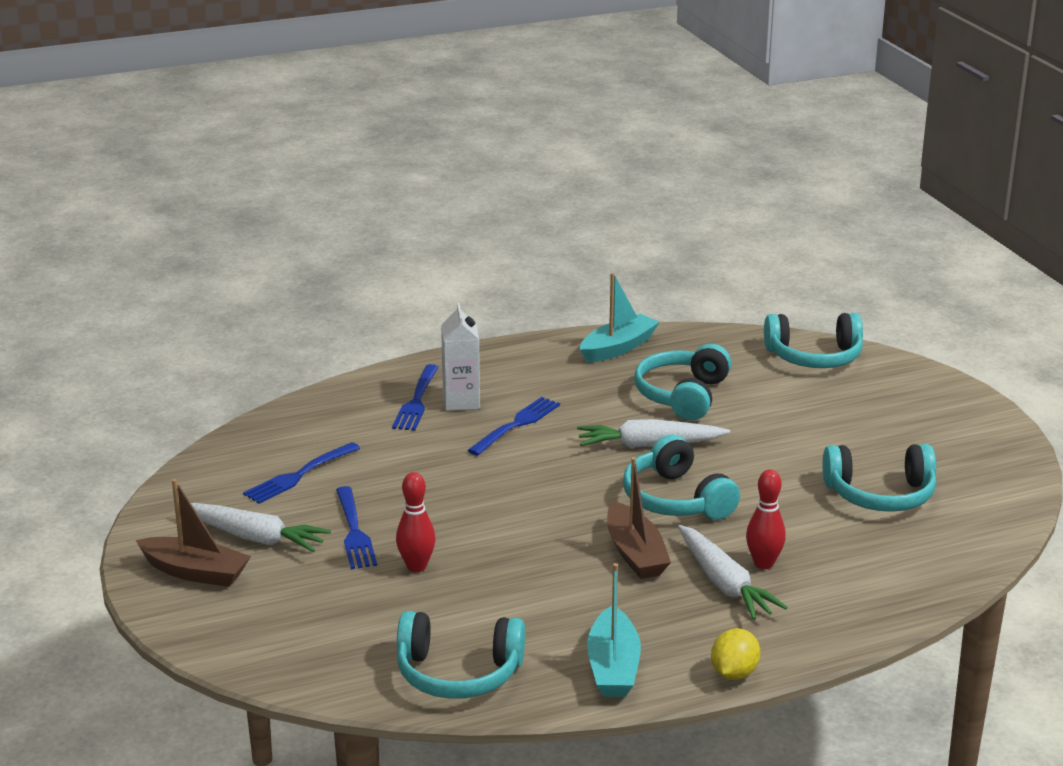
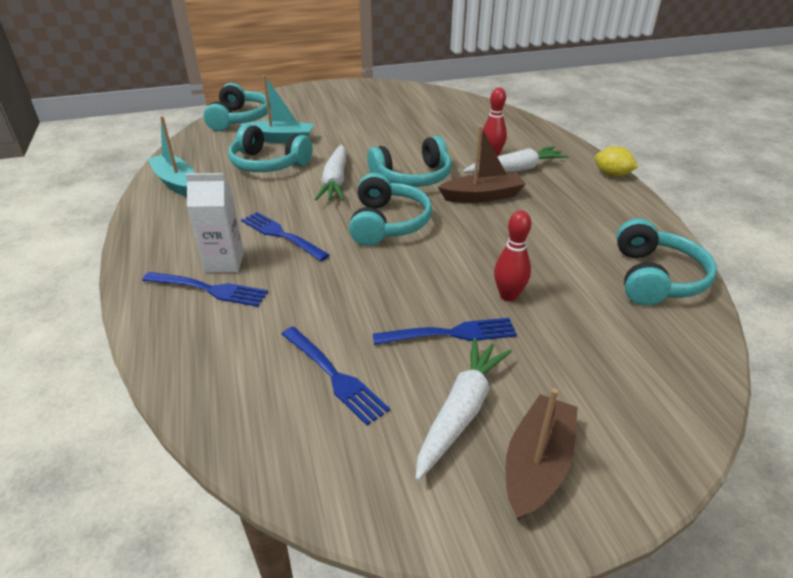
camera: 85 degrees left, 10 degrees up
(613, 667) = (621, 213): turquoise boat -> turquoise boat (280, 139)
(880, 494) = (415, 118): turquoise headphones -> turquoise headphones (387, 223)

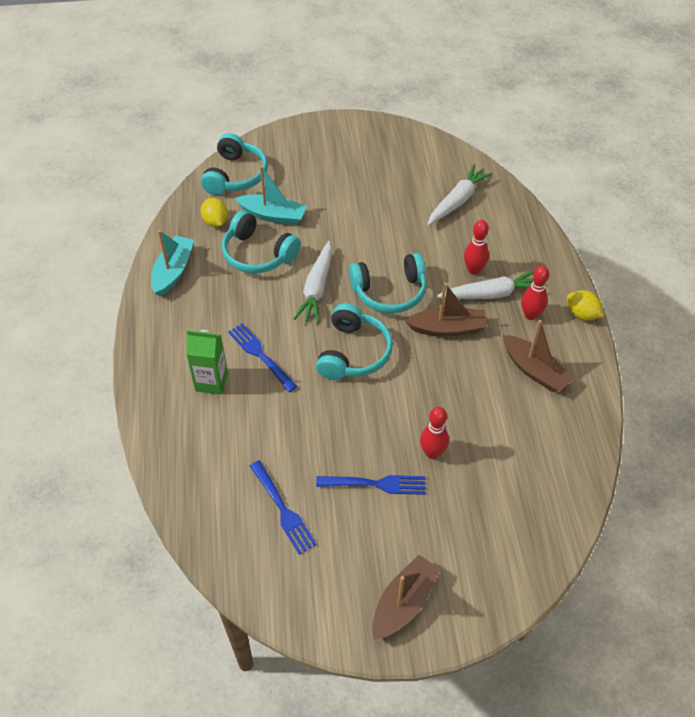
camera: 10 degrees right, 15 degrees up
(176, 182) = (173, 271): turquoise boat -> turquoise boat turned 45 degrees clockwise
(208, 289) = (197, 410): blue fork -> none
(221, 147) = (215, 221): none -> yellow lemon
(224, 262) = (211, 382): white carton -> green carton
(461, 411) = (365, 554): white carrot -> white carrot (457, 201)
(562, 180) = (530, 315): none -> red bowling pin
(588, 217) = (534, 370): none -> brown boat
(655, 278) = (561, 452): turquoise headphones -> none

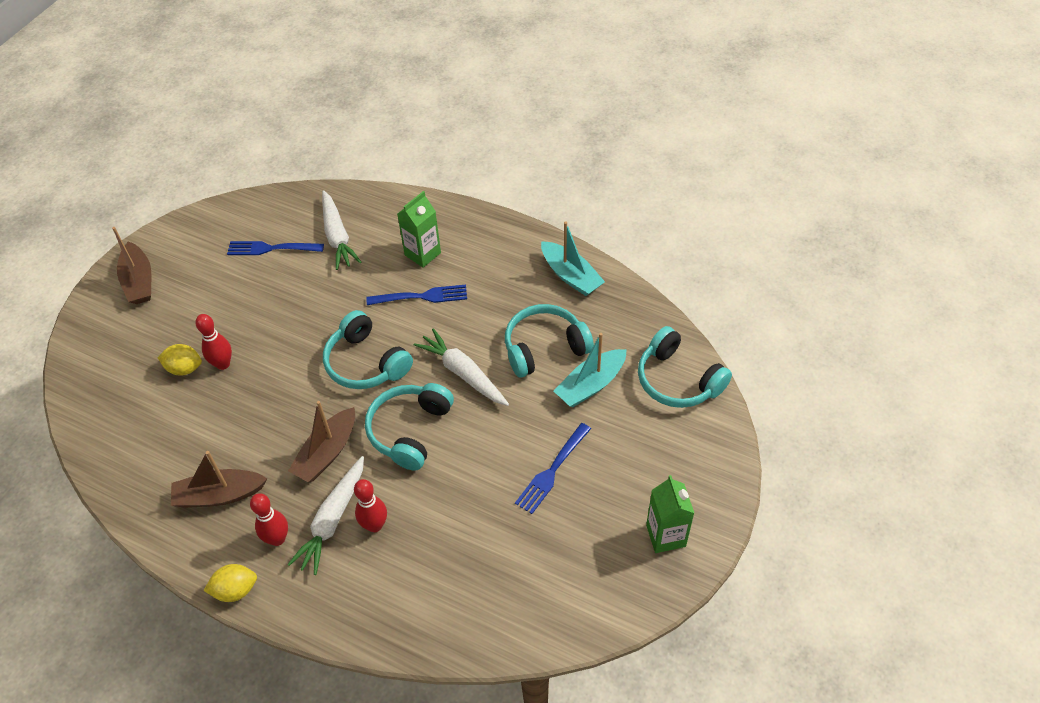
camera: 125 degrees right, 0 degrees up
(215, 221) = (616, 333): yellow lemon -> yellow lemon (184, 368)
(359, 139) = (666, 535): none -> green carton
(375, 484) = (235, 312): blue fork -> blue fork (552, 470)
(457, 201) = (485, 578): white carrot -> white carrot (337, 236)

